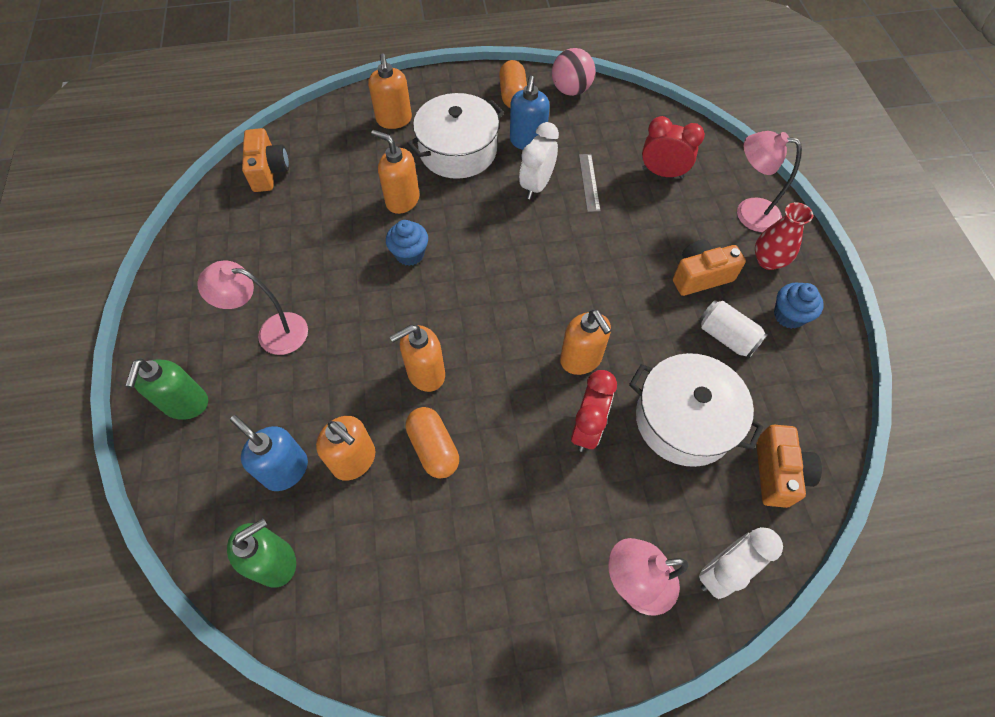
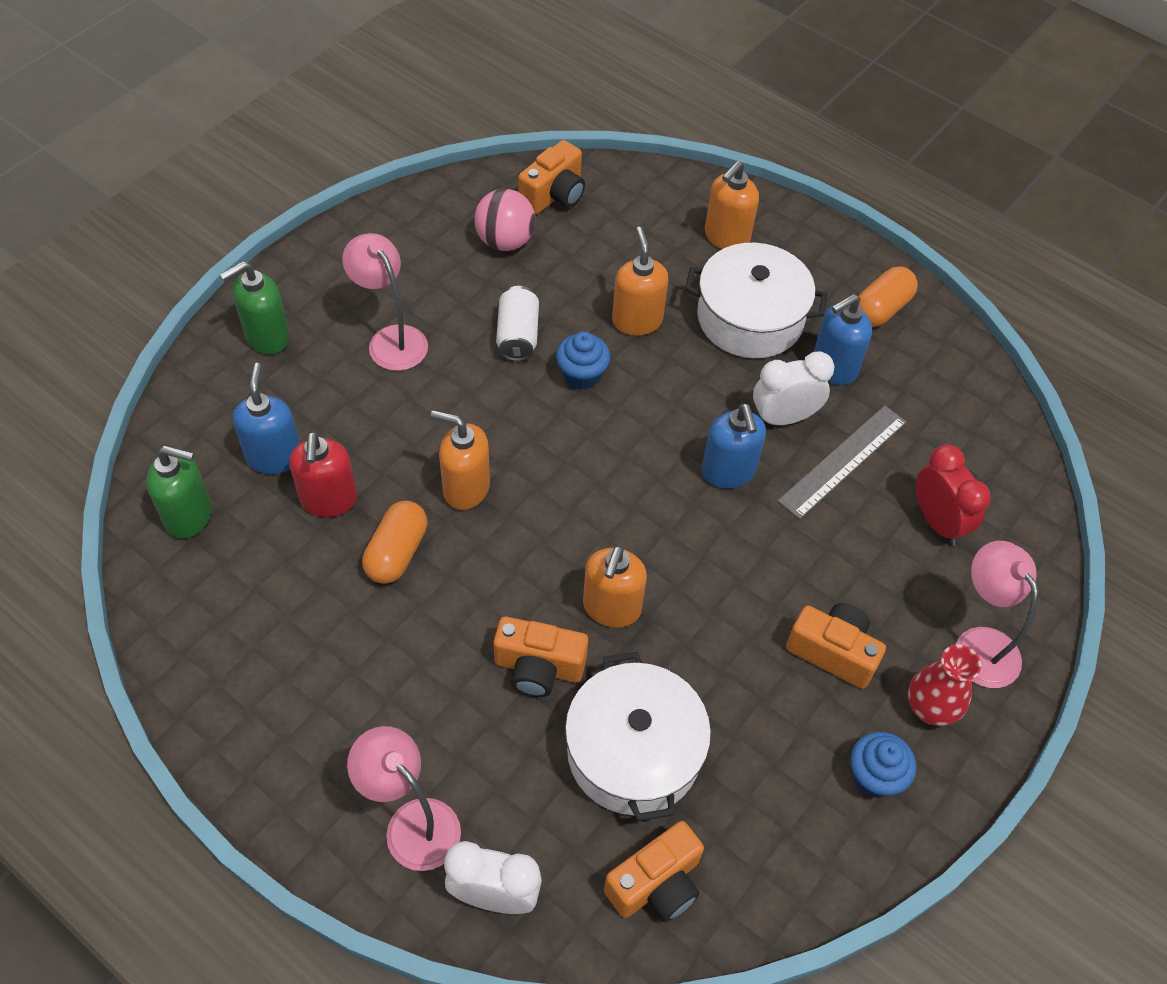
camera: 45 degrees right, 5 degrees down
(354, 460) = (329, 500): orange soap dispenser -> red soap dispenser
(546, 236) = (728, 472): none -> blue soap dispenser
(571, 90) = (953, 354): pink ball -> pink ball (505, 241)
(587, 428) = (538, 667): red clock -> orange camera
(589, 182) = (843, 461): grey ruler -> grey ruler, size x1.55
(726, 337) = (779, 728): white can -> white can (517, 335)

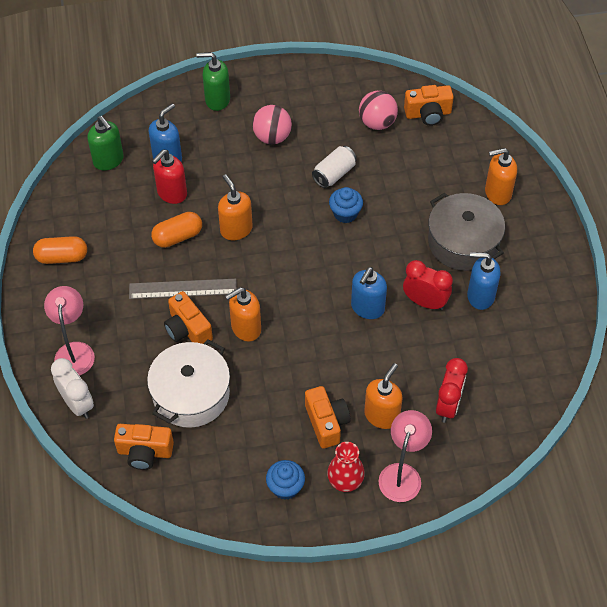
camera: 45 degrees right, 0 degrees up
(391, 339) = (272, 137): pink lamp -> pink ball
(637, 320) = (402, 205): orange soap dispenser -> orange soap dispenser (382, 415)
(750, 318) = (463, 242): white pot -> grey pot
(784, 418) = (425, 302): white clock -> red clock
(843, 461) = (432, 343): grey ruler -> grey ruler (183, 289)
(881, 309) = (542, 284): orange capsule -> orange capsule (62, 257)

